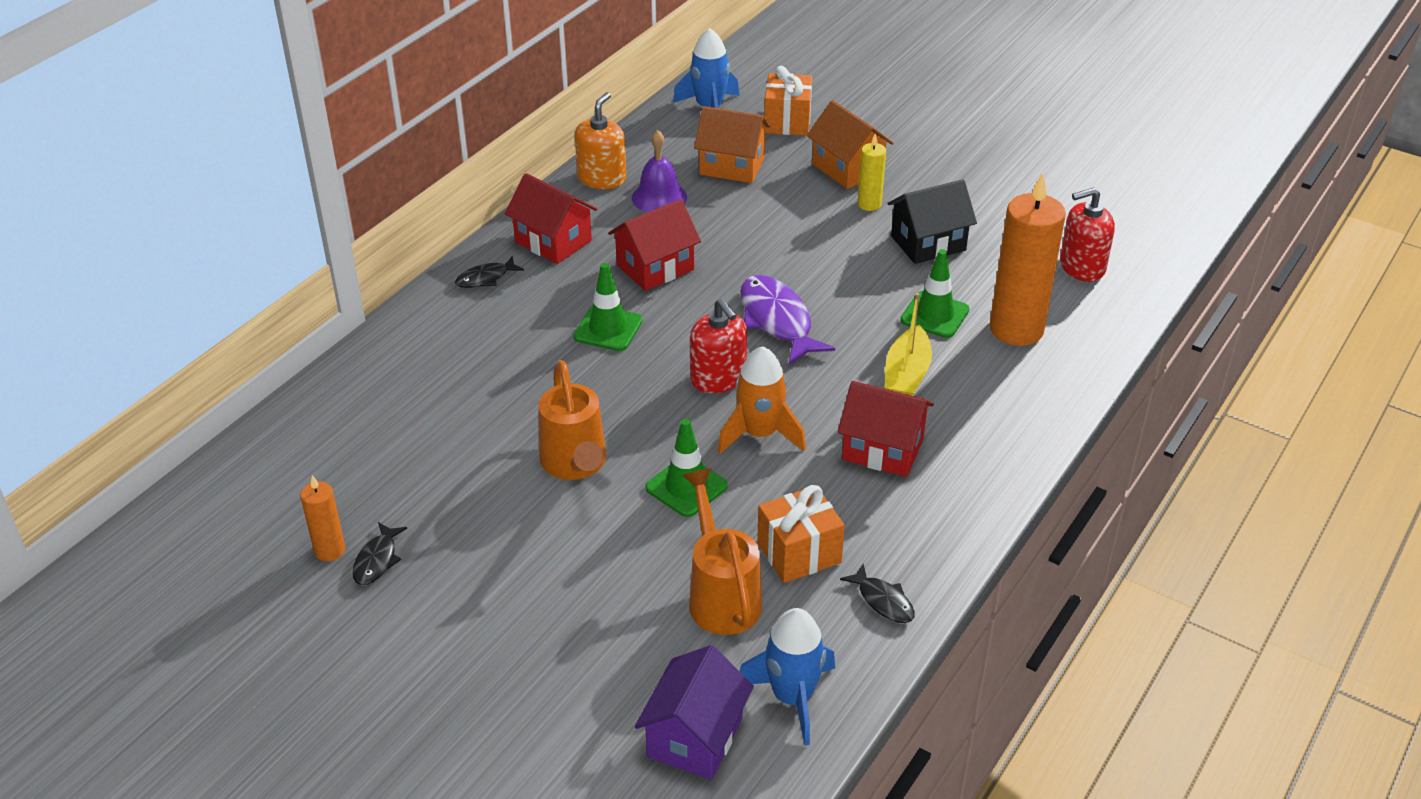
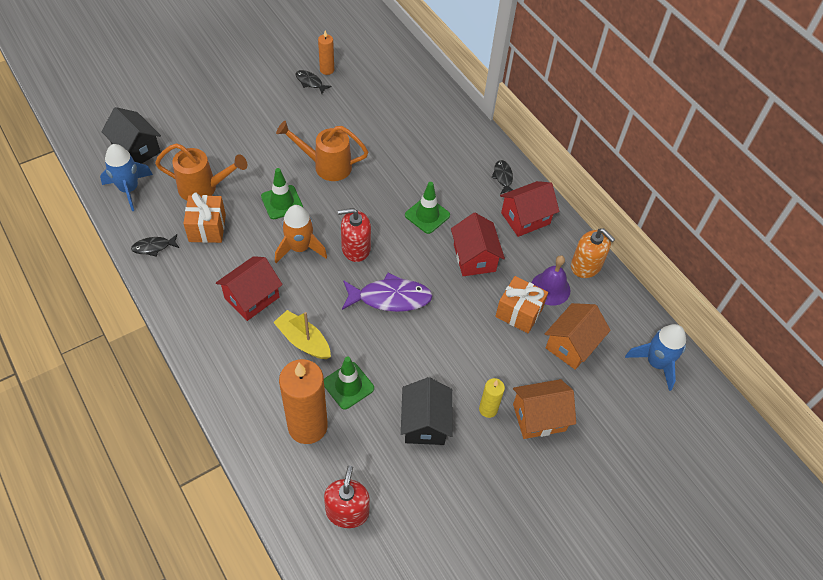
camera: 110 degrees right, 15 degrees up
(695, 737) = (136, 150): purple house -> black house
(787, 121) = (619, 407): orange gift -> orange gift (519, 313)

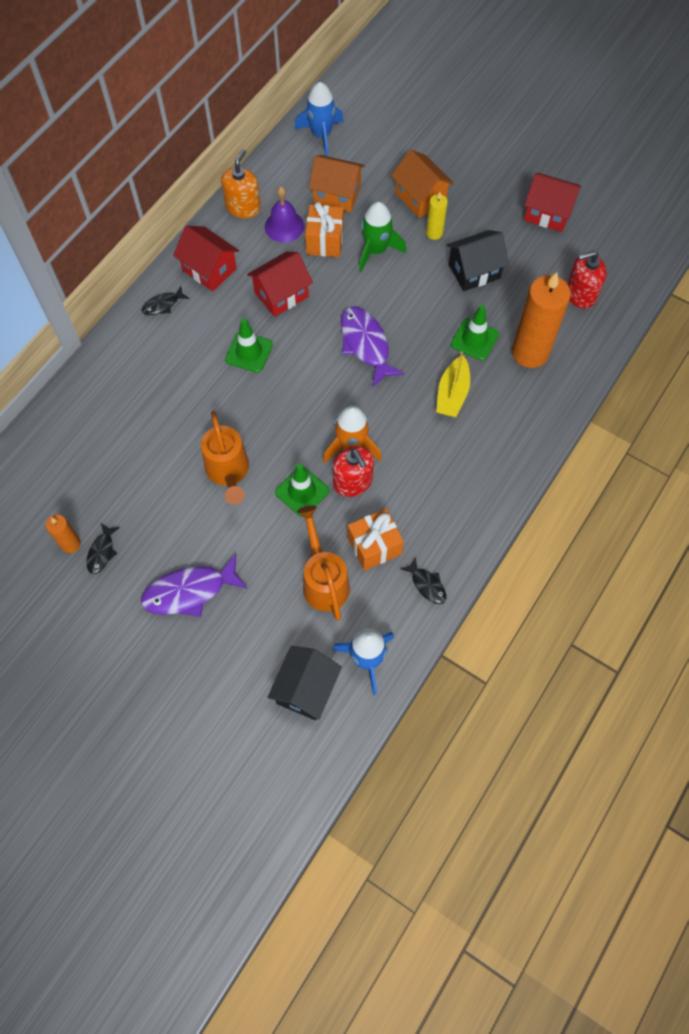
camera: 110 degrees left, 10 degrees up
(250, 115) = (189, 591): none -> purple fish
(252, 298) = (432, 459): red house -> red house (547, 213)
(355, 248) = (324, 397): red soap dispenser -> red soap dispenser (353, 482)
(489, 349) = (376, 250): none -> green rocket

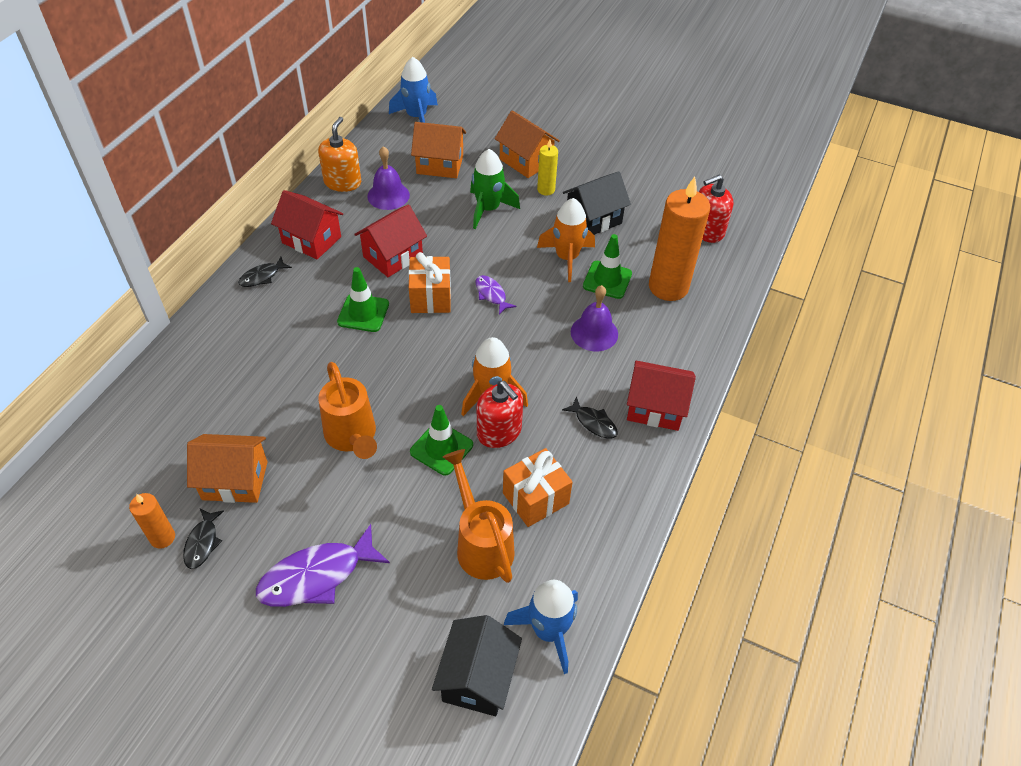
camera: 10 degrees left, 15 degrees down
(129, 501) = (235, 480): none -> orange house
(325, 241) = (433, 205): orange gift -> orange gift (431, 297)
(366, 344) = (491, 294): purple fish -> purple fish, size x0.53
(427, 585) = (605, 534): black fish -> black fish (593, 423)
(441, 312) = (567, 258): none -> orange rocket
(452, 394) = (594, 333): yellow boat -> purple bell
(547, 213) = (656, 165): red house -> red house (655, 408)

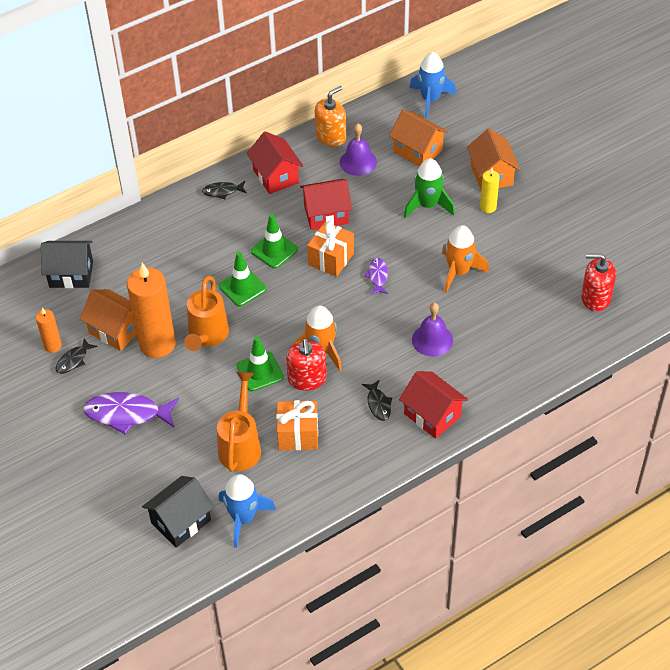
camera: 35 degrees right, 0 degrees up
(593, 219) = (507, 249): black house -> black house (71, 274)
(607, 280) = (476, 303): green traffic cone -> green traffic cone (242, 287)
(668, 287) = (521, 330): orange candle -> orange candle (157, 344)

